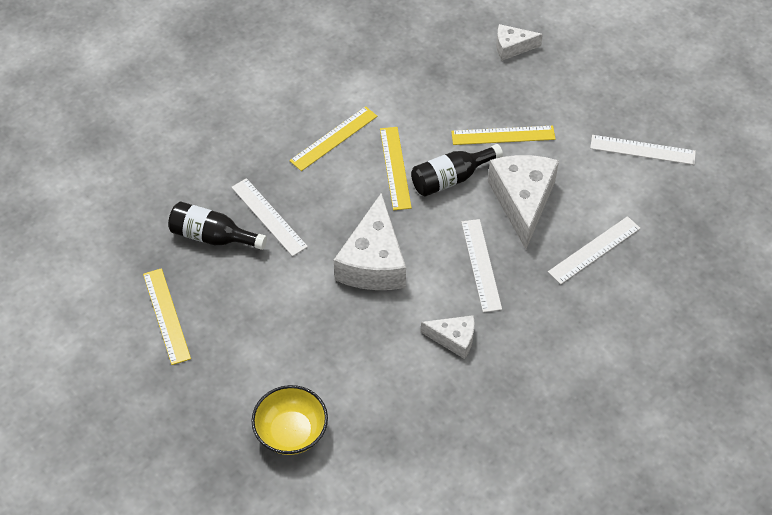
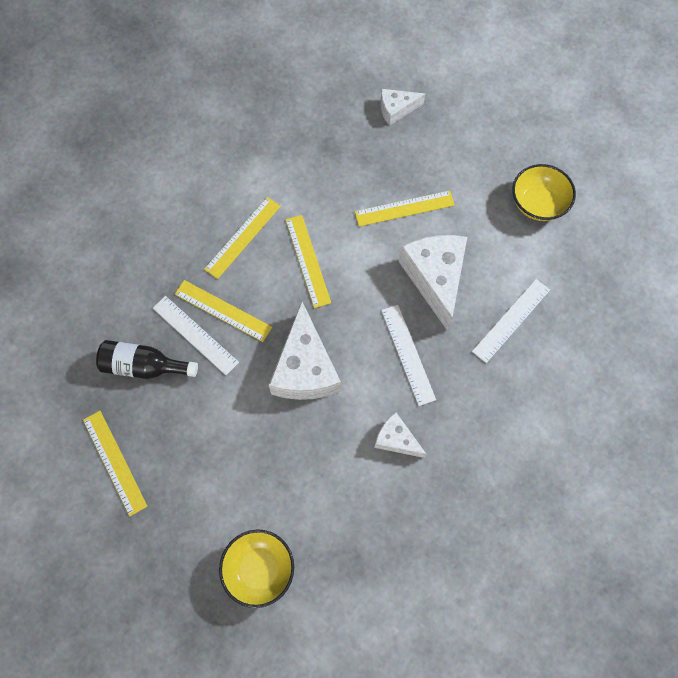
camera: 10 degrees left, 15 degrees up
(300, 199) = (223, 311): none -> yellow ruler
(451, 179) = (363, 264): black bottle -> none
(454, 339) = (396, 439): white cheese -> white cheese turned 150 degrees counterclockwise
(642, 150) = (537, 203): white ruler -> yellow bowl

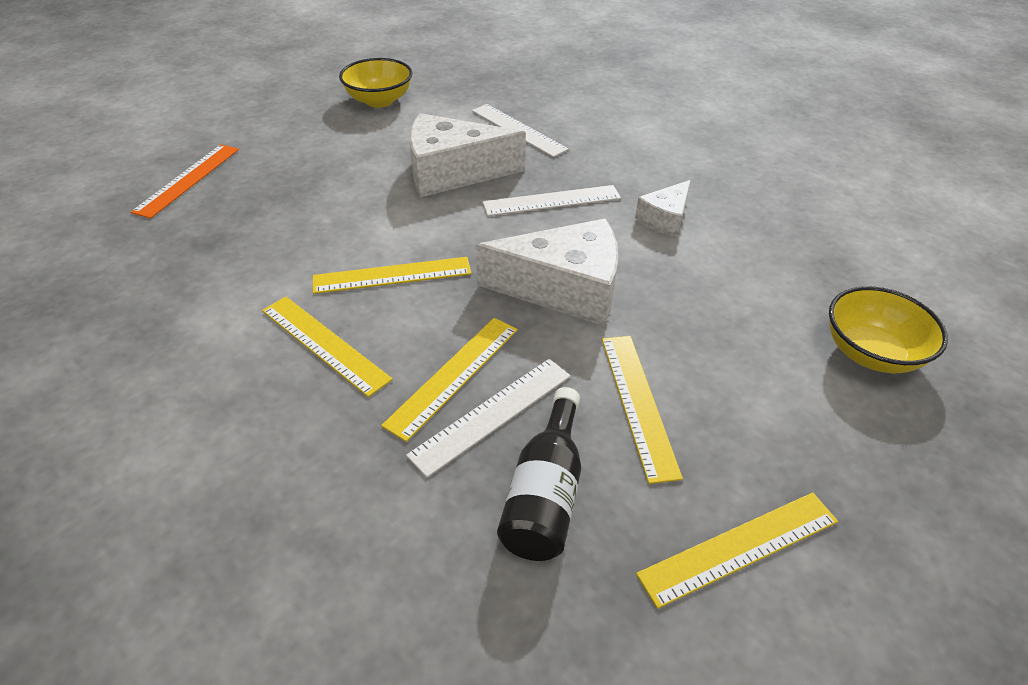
camera: 85 degrees left, 25 degrees down
(396, 109) = (188, 179): white cheese -> orange ruler
(404, 208) = (344, 186): yellow ruler -> yellow ruler (638, 403)

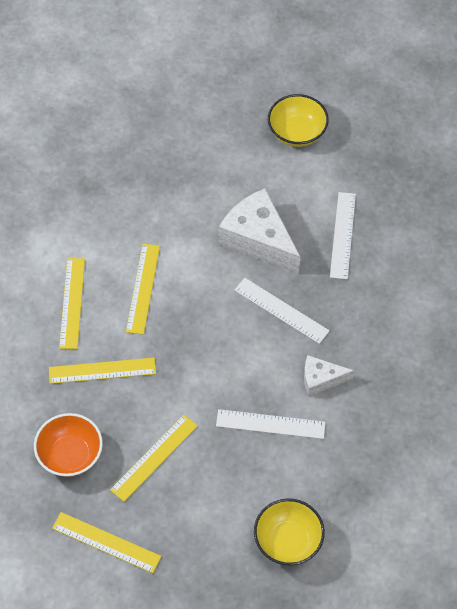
camera: 50 degrees right, 15 degrees up
(188, 179) = (123, 123): orange ruler -> none
(392, 275) = (142, 288): yellow ruler -> yellow ruler turned 60 degrees clockwise
(492, 414) = (94, 404): white ruler -> white ruler (270, 424)
(545, 494) = (70, 455): black bottle -> orange bowl
(564, 289) = (207, 372): white cheese -> none

